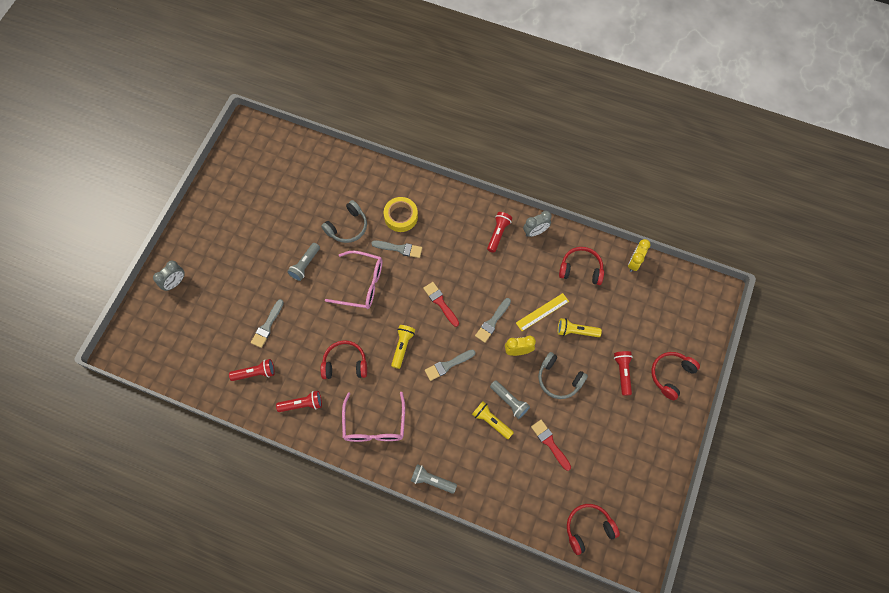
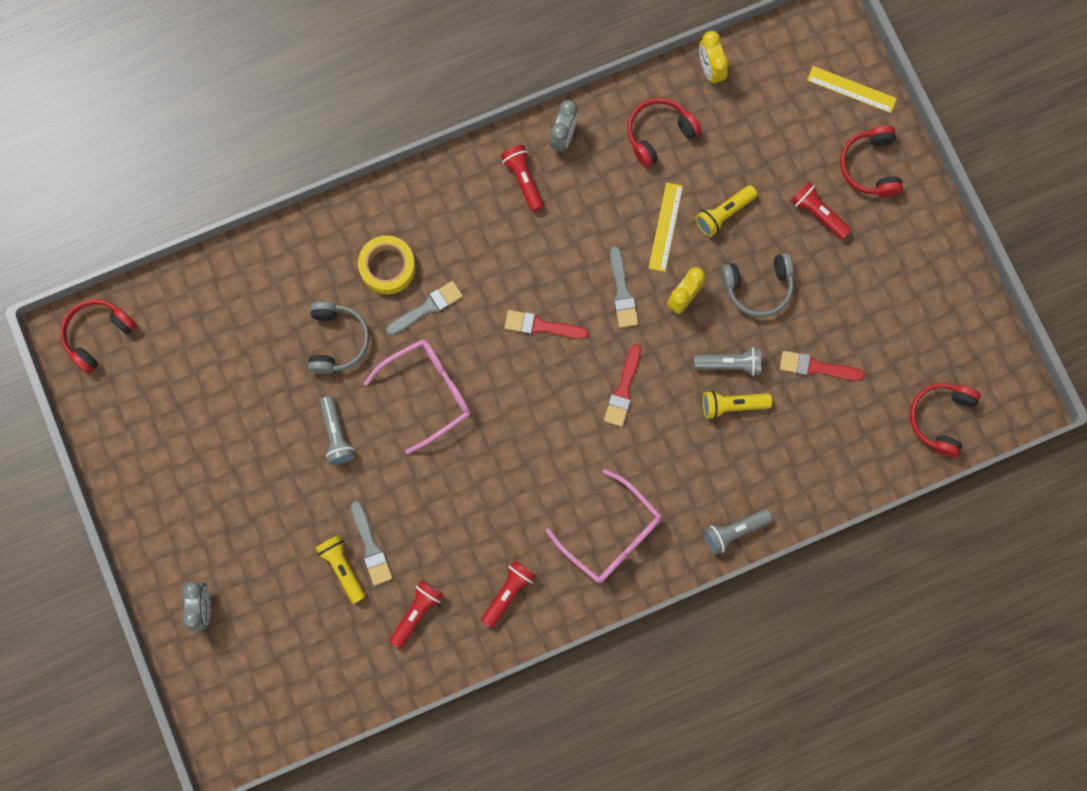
camera: 45 degrees left, 10 degrees up
(345, 364) = (507, 501): red headphones -> red headphones (98, 335)
(402, 347) = (551, 419): yellow flashlight -> yellow flashlight (342, 568)
(448, 365) = (623, 390): grey brush -> red brush
(696, 332) = (851, 89): none -> yellow ruler

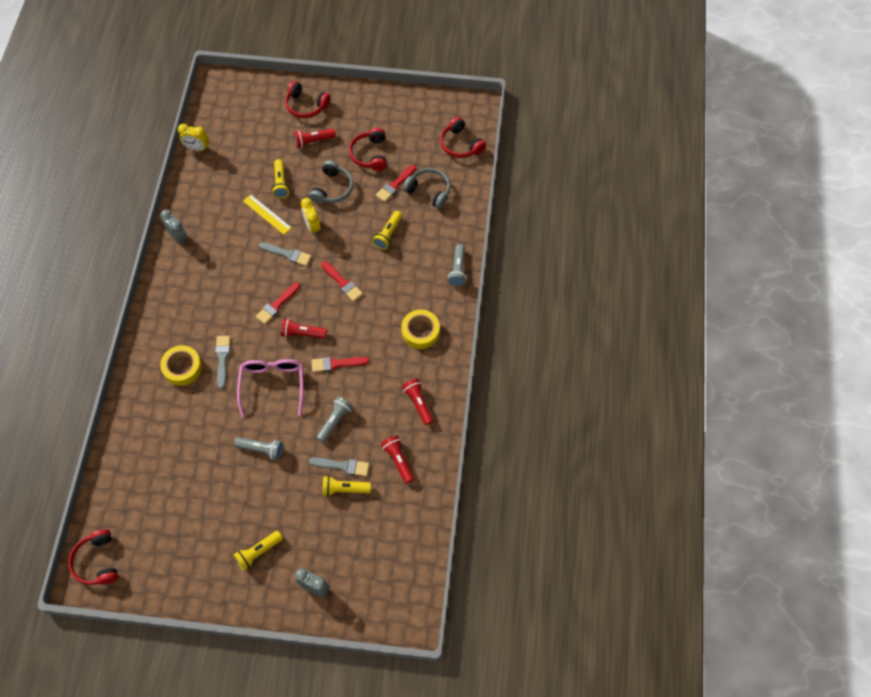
camera: 60 degrees left, 15 degrees down
(208, 513) = (258, 552): none -> yellow flashlight
(337, 340) = (205, 419): grey headphones -> grey headphones (429, 191)
(503, 454) = (336, 364): none -> red brush
(523, 180) = (186, 270): red flashlight -> red flashlight (302, 333)
(612, 535) = (420, 331): pink glasses -> yellow tape
(659, 134) = (213, 190): red headphones -> red headphones (370, 154)
(730, 364) = (365, 224): grey flashlight -> grey flashlight (335, 421)
(851, 89) = (259, 92): yellow ruler -> none

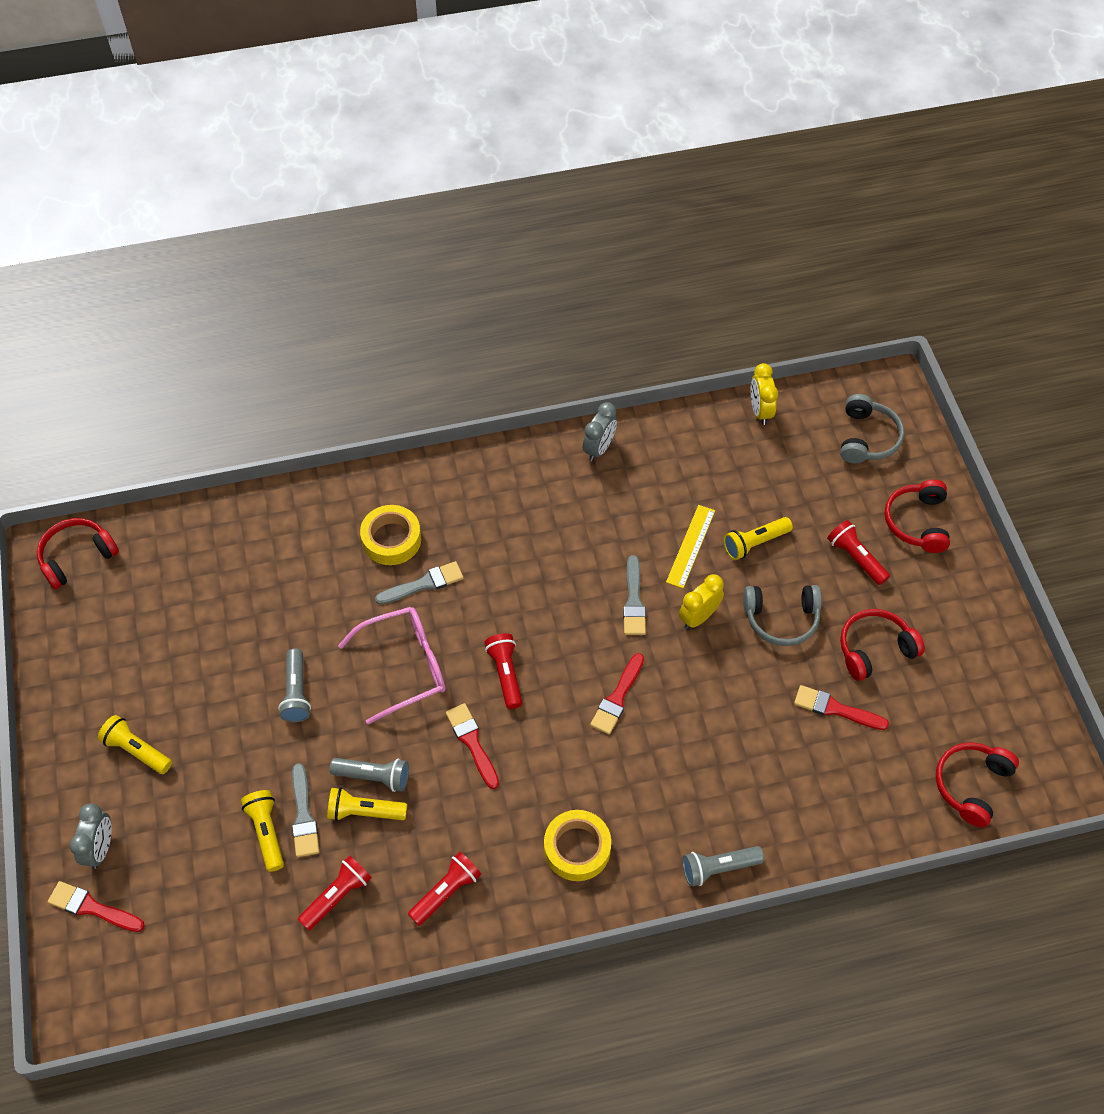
camera: 70 degrees right, 5 degrees down
(277, 305) = (540, 620): red brush -> red brush (92, 907)
(388, 234) = (736, 733): yellow flashlight -> yellow flashlight (364, 812)
(429, 191) = (850, 766): grey headphones -> grey headphones (867, 438)

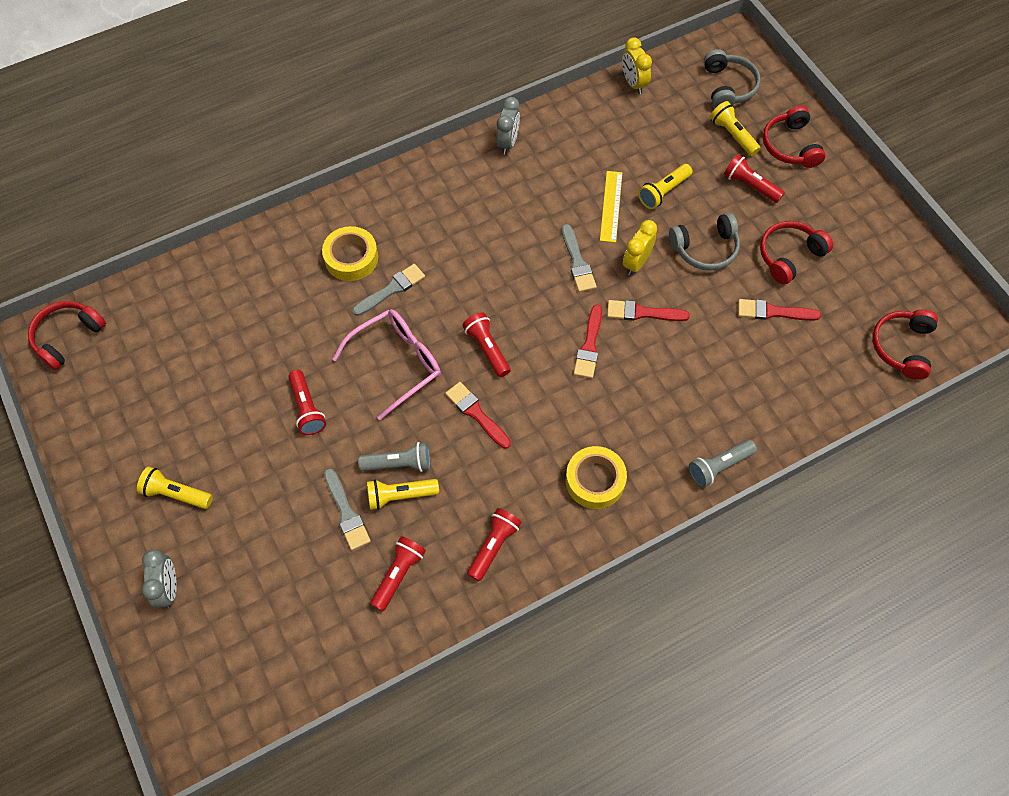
camera: 15 degrees left, 5 degrees up
(92, 907) = (177, 643): red brush -> red brush (642, 313)
(266, 832) = (317, 536): yellow flashlight -> yellow flashlight (732, 135)
(296, 692) = (307, 408): grey flashlight -> red flashlight

